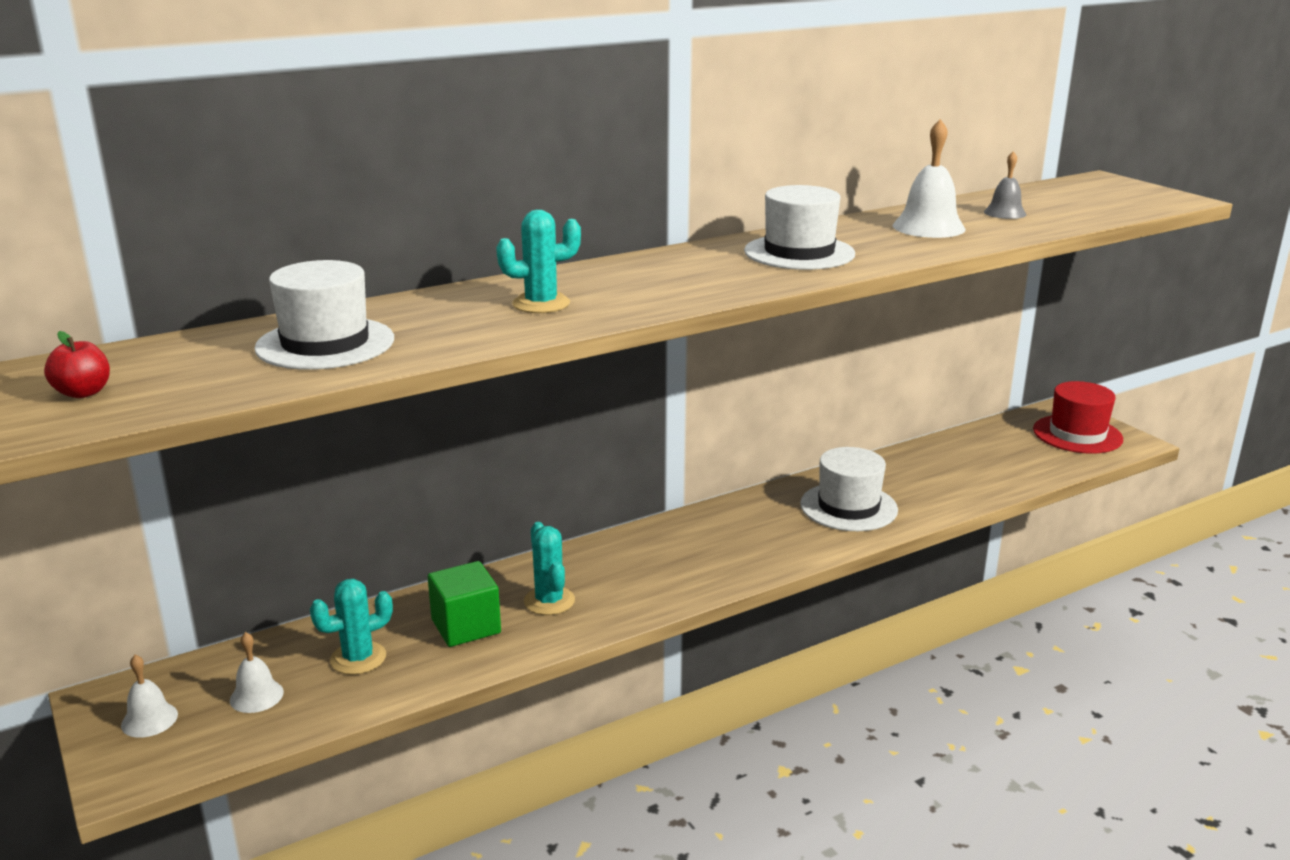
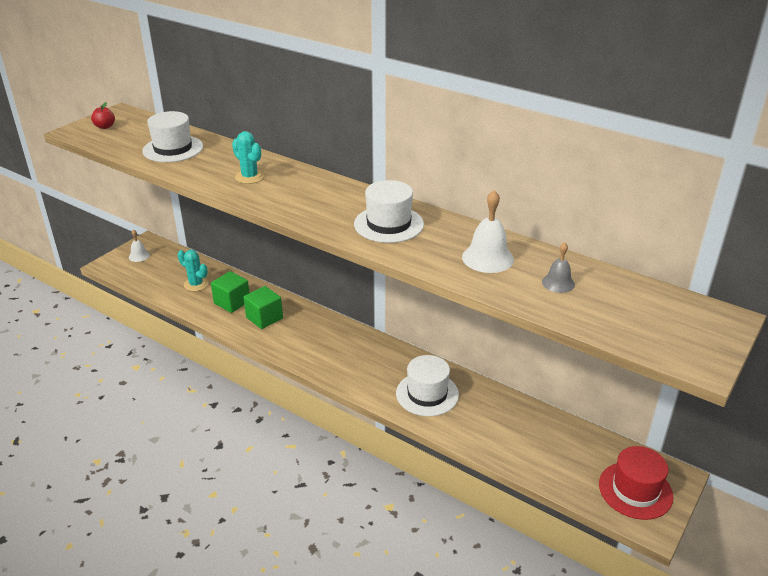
camera: 65 degrees right, 10 degrees up
(256, 696) = (162, 271): white bell -> none
(549, 601) = (264, 318): turquoise cactus -> green cube

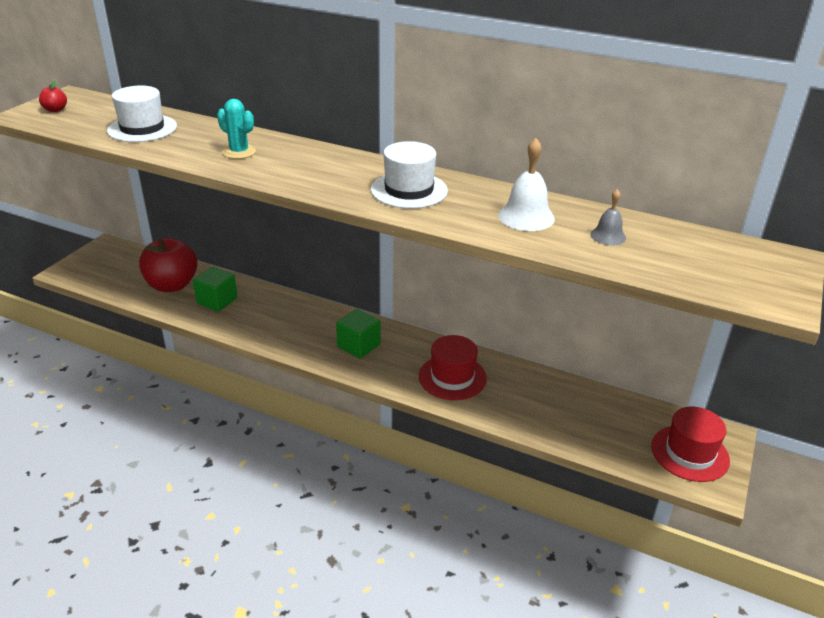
camera: 10 degrees left, 0 degrees up
(139, 256) = (100, 260): white bell -> none
(196, 284) = (172, 285): turquoise cactus -> red apple
(264, 318) = (257, 314): green cube -> green cube (359, 346)
(427, 394) = (452, 377): white hat -> red hat

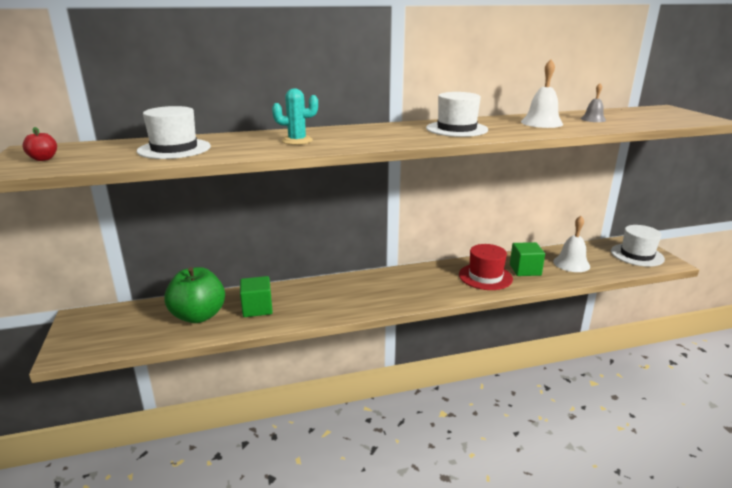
camera: 40 degrees left, 10 degrees down
(172, 285) = (198, 316): red apple -> green apple
(359, 346) = (405, 287): green cube -> green cube (525, 270)
(578, 416) = (571, 263): none -> white bell
(689, 453) = (637, 255): red hat -> white hat

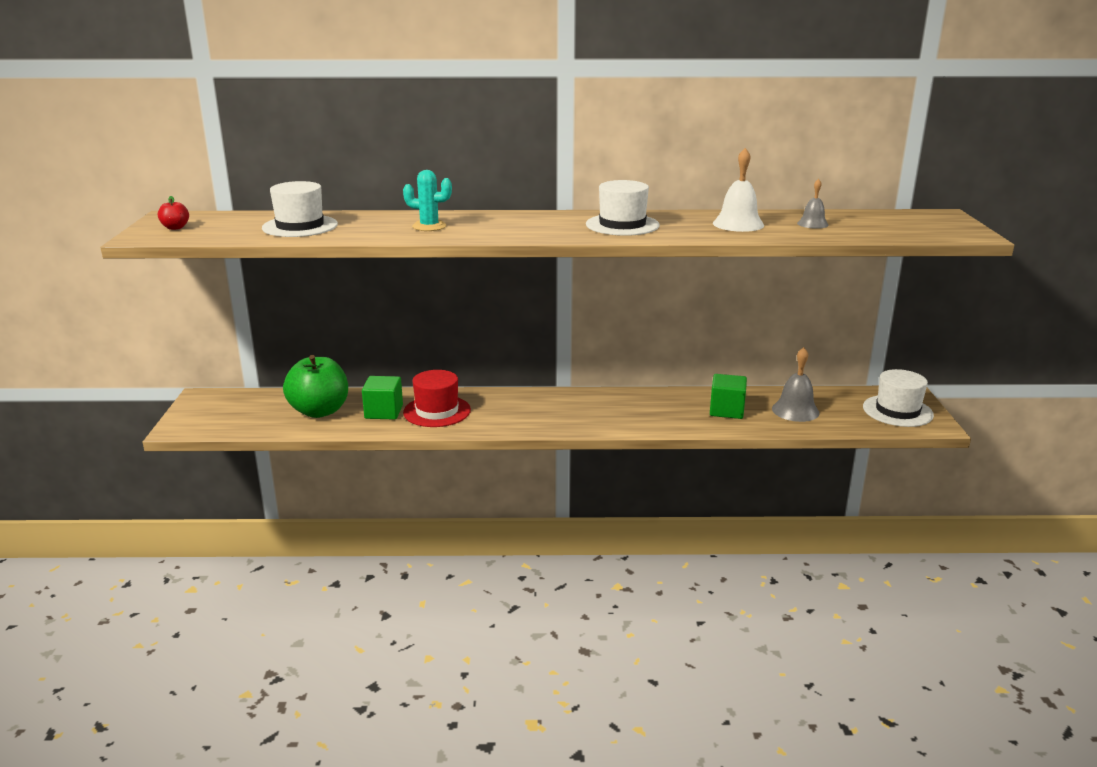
camera: 15 degrees right, 0 degrees up
(485, 277) = (669, 412): red hat -> red hat (437, 411)
(571, 263) = (795, 410): white bell -> grey bell

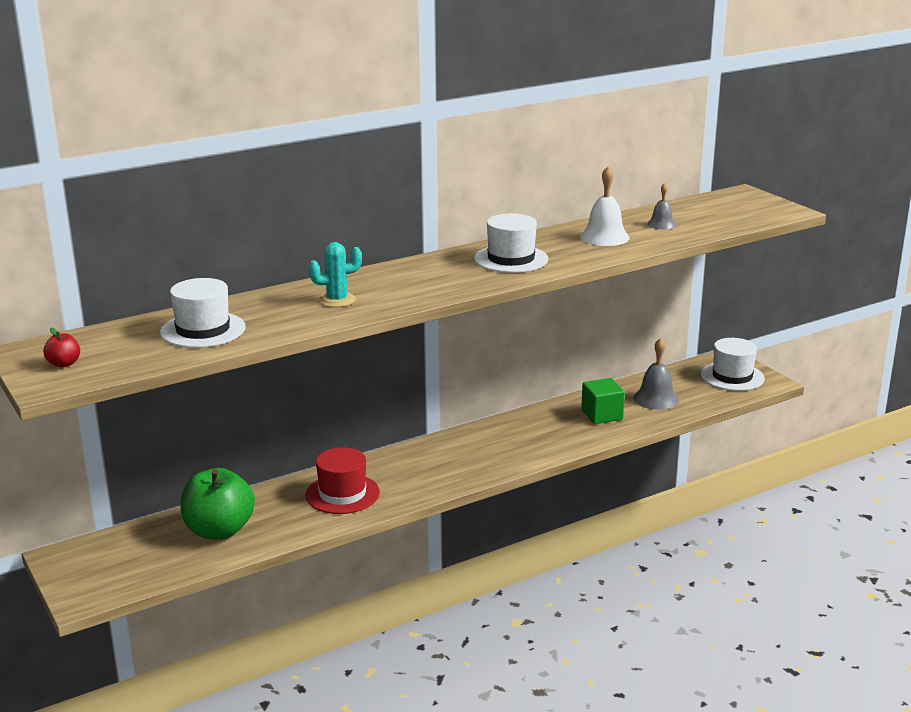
camera: 30 degrees left, 0 degrees up
(384, 412) = (289, 511): green cube -> none

